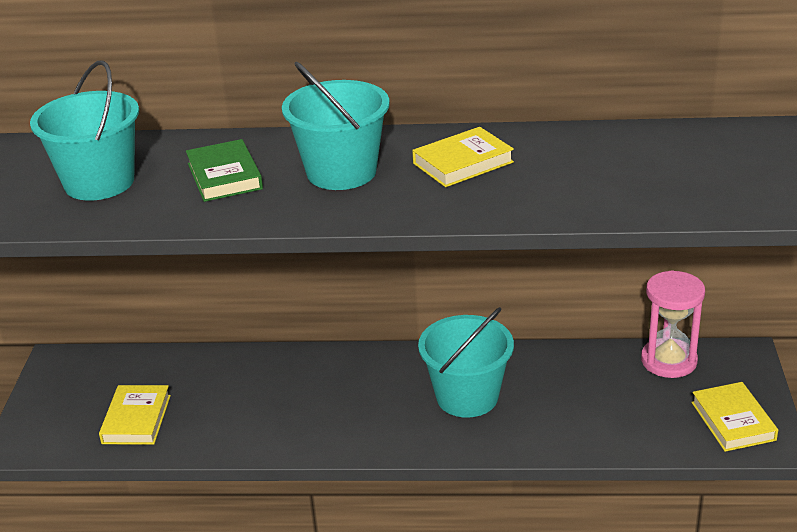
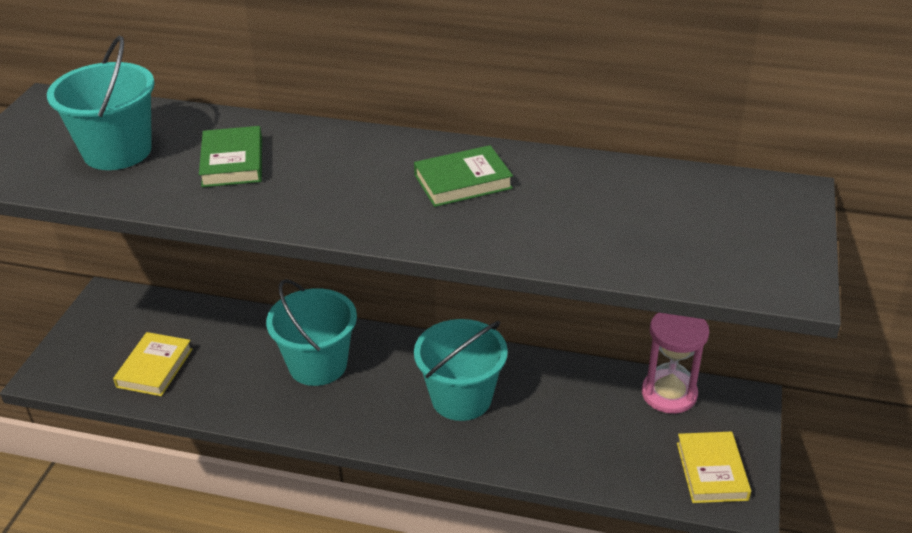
camera: 10 degrees right, 5 degrees up
(341, 172) = (342, 174): turquoise bucket -> turquoise bucket (318, 365)
(463, 163) = (463, 181): yellow book -> green book

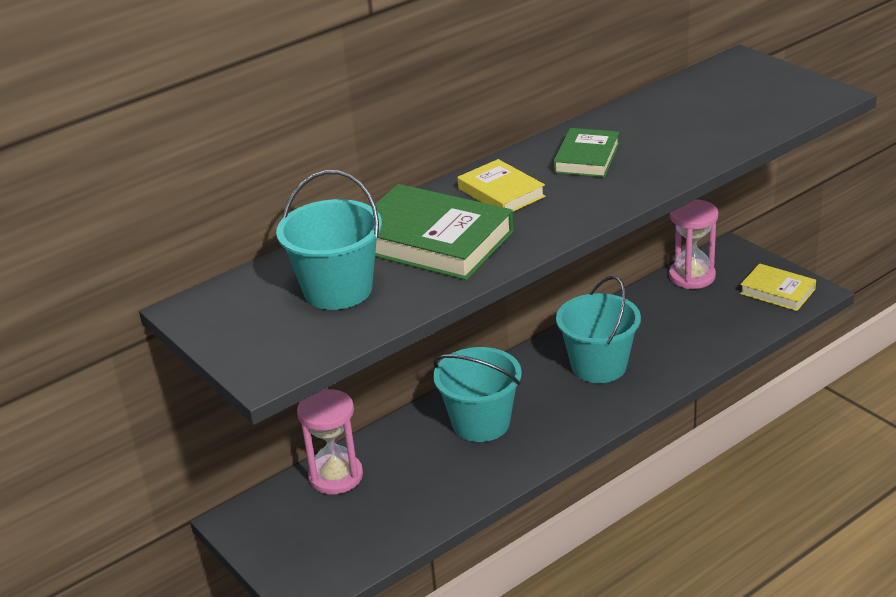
camera: 50 degrees left, 5 degrees down
(154, 368) = (377, 518): yellow book -> yellow book (501, 193)
(190, 319) = (336, 476): none -> pink hourglass
(232, 162) = (432, 241): green book -> green book, size x1.74

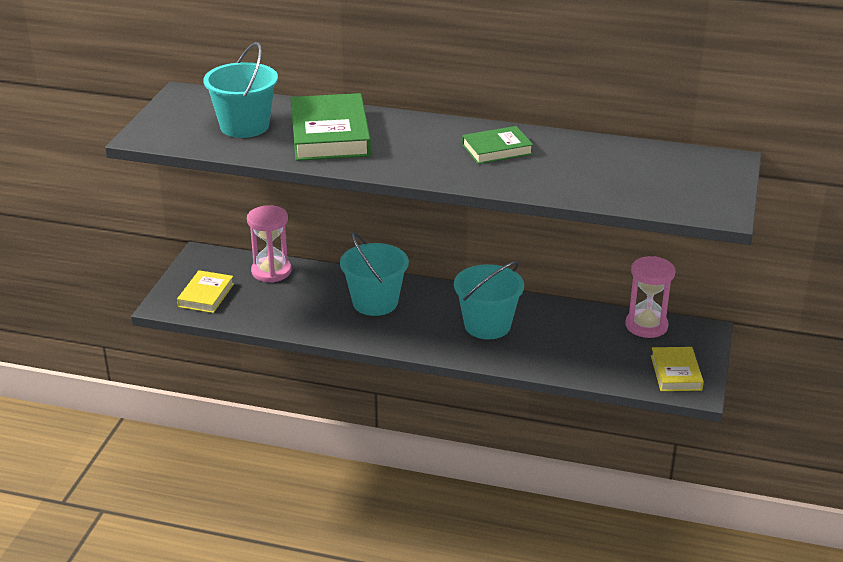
camera: 50 degrees right, 0 degrees up
(501, 193) = (414, 136): yellow book -> yellow book (206, 295)

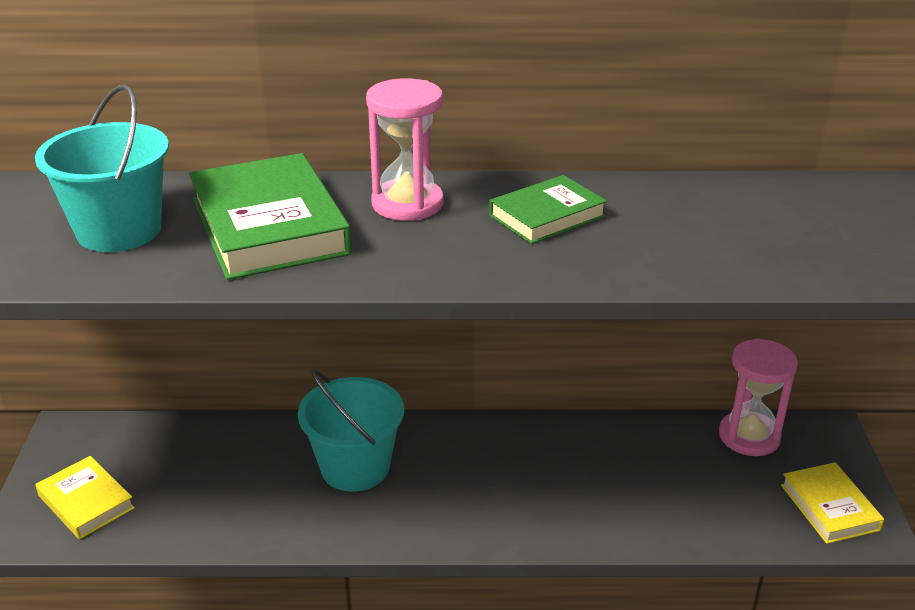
camera: 15 degrees left, 0 degrees up
(206, 295) = (86, 502): yellow book -> yellow book turned 45 degrees counterclockwise
(271, 271) = (182, 441): pink hourglass -> pink hourglass (407, 204)
(487, 325) = (533, 477): turquoise bucket -> none

